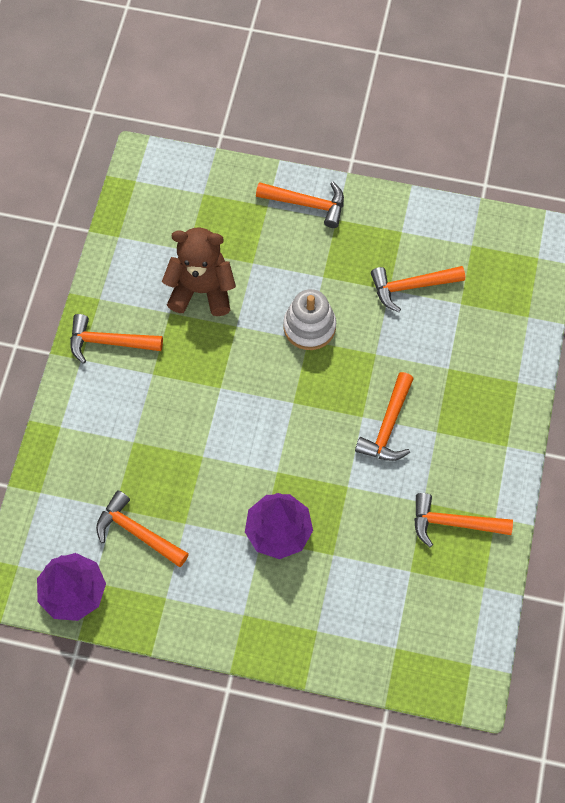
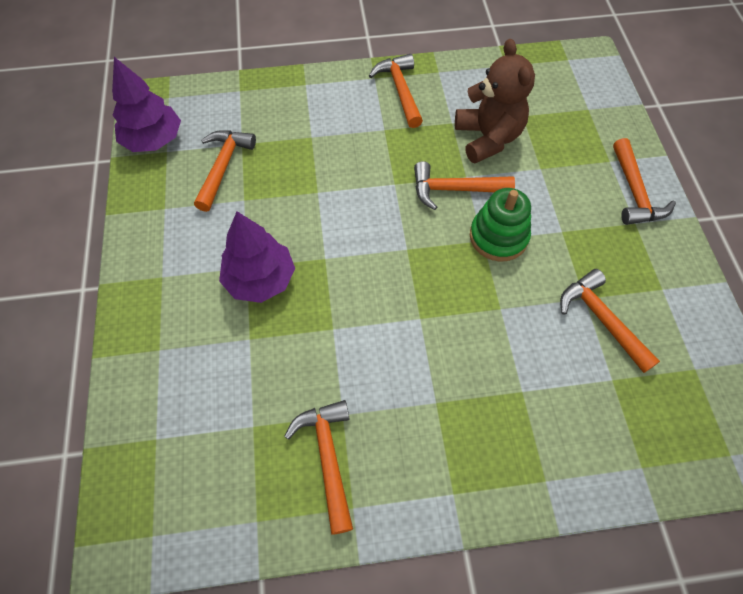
camera: 70 degrees right, 5 degrees down
(309, 327) = (498, 237): white stacking toy -> green stacking toy
(388, 426) = (420, 347): orange hammer -> orange hammer (454, 189)

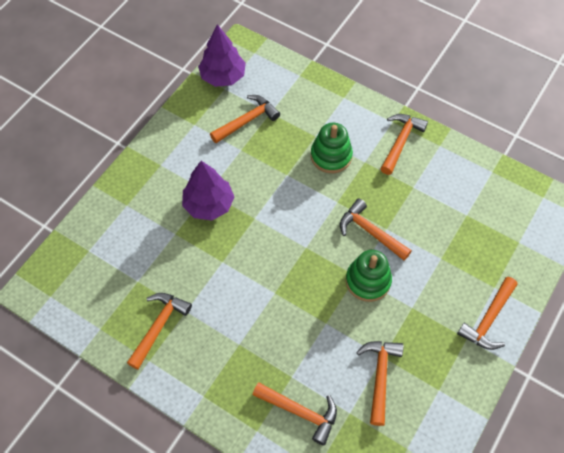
camera: 40 degrees right, 0 degrees up
(346, 145) = (331, 156): none -> green stacking toy
(488, 138) = (426, 214): brown teddy bear -> none
(567, 421) = (300, 412): none -> orange hammer

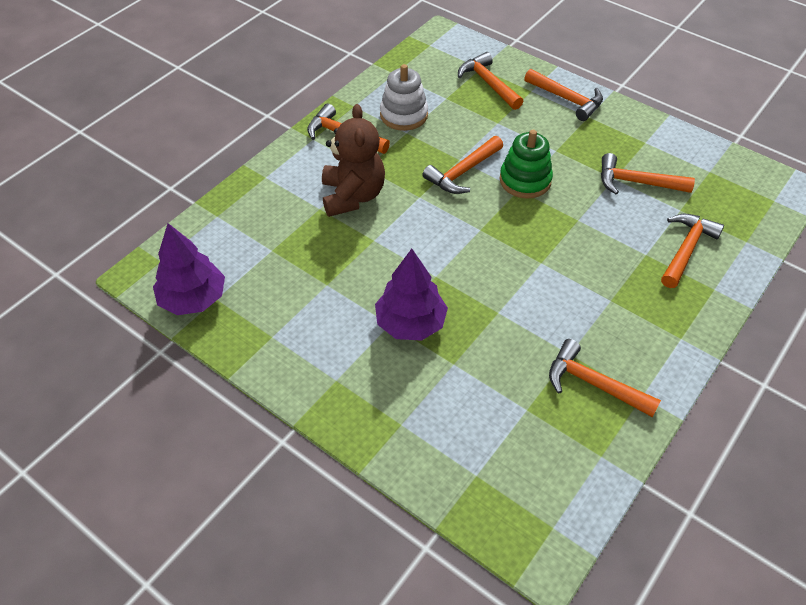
camera: 85 degrees left, 10 degrees down
(247, 121) = (280, 275): orange hammer -> orange hammer (488, 83)
(331, 156) = (353, 196): green stacking toy -> brown teddy bear
(435, 183) = (404, 115): none -> white stacking toy

